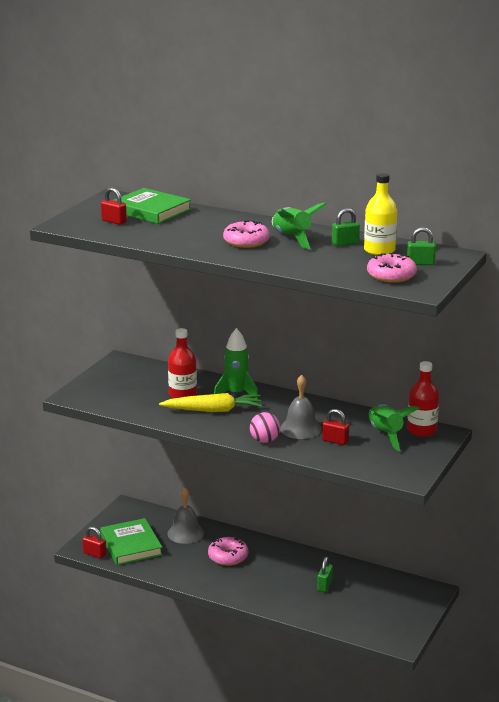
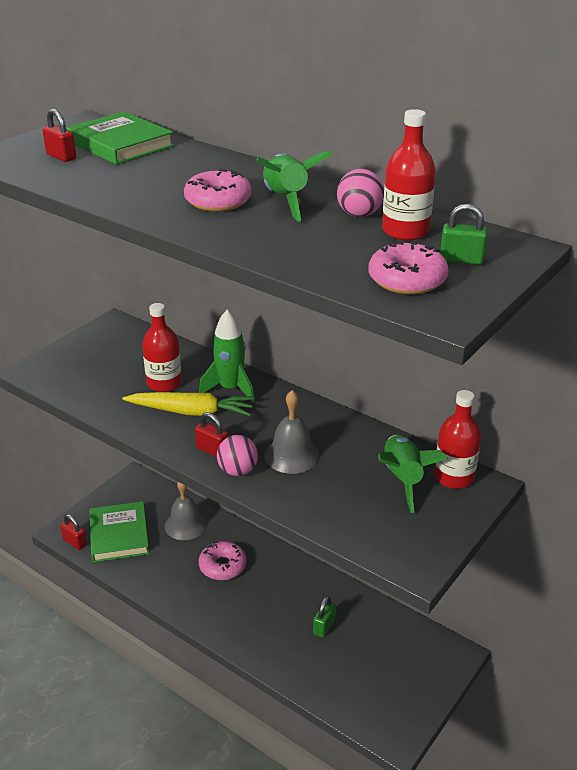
camera: 10 degrees right, 10 degrees up
(335, 441) = (331, 482): red padlock -> red padlock (212, 450)
(345, 243) = (359, 214): green padlock -> pink ball
(379, 250) = (405, 231): yellow bottle -> red bottle

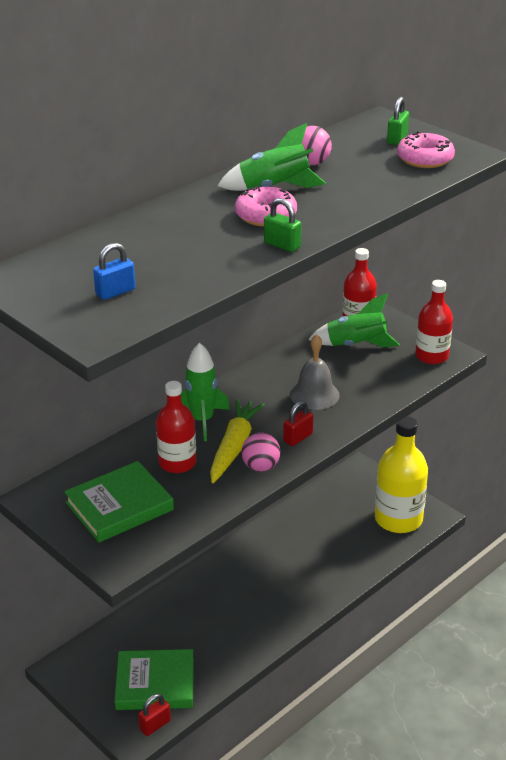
camera: 80 degrees left, 0 degrees up
(61, 157) = (115, 292): red padlock -> blue padlock
(120, 144) = (94, 259): green book -> green book (119, 506)
(185, 525) = (156, 625): grey bell -> none
(222, 566) = (226, 600): pink donut -> none
(238, 471) = (330, 425): pink ball -> pink ball (260, 467)
(324, 626) = (318, 539): green padlock -> green padlock (282, 245)
(378, 699) = (398, 519): none -> yellow bottle
(405, 231) = (346, 151): red bottle -> red bottle (431, 356)

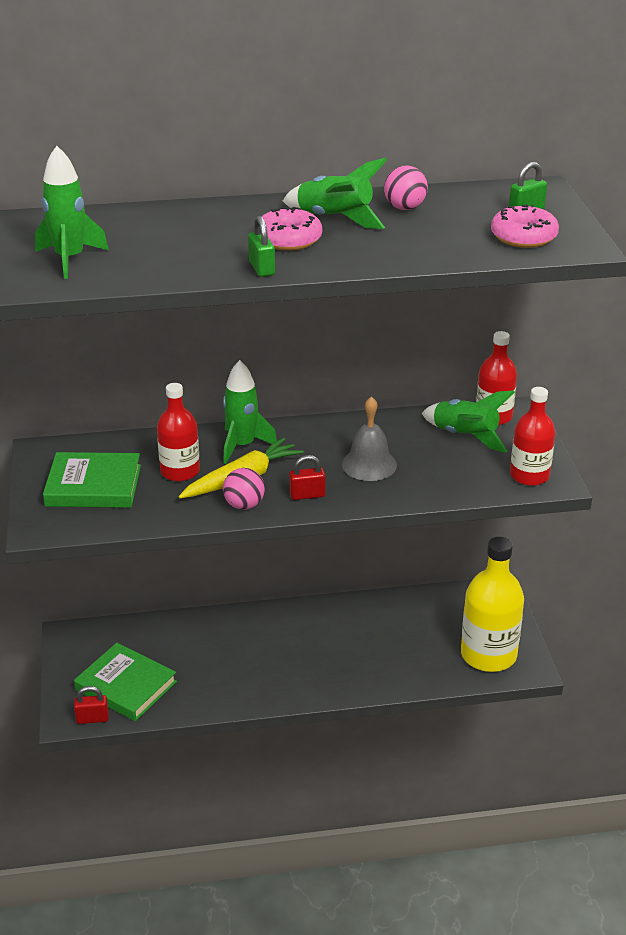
camera: 35 degrees right, 0 degrees up
(115, 292) = (70, 259): blue padlock -> green rocket

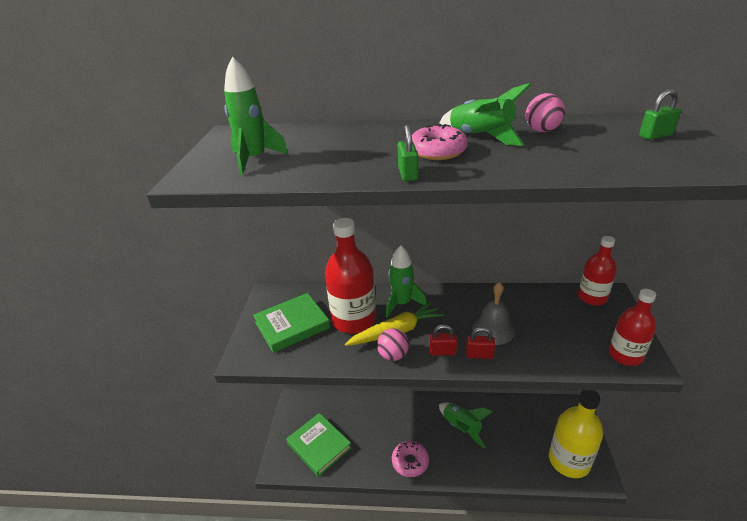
camera: 15 degrees right, 0 degrees up
(92, 718) = (292, 469): red padlock -> red padlock (479, 355)
(93, 486) = (292, 325): green book -> green book turned 45 degrees counterclockwise
(180, 471) = (354, 320): red bottle -> red bottle, size x1.59
(465, 436) = (569, 312): green rocket -> green rocket (461, 427)
(523, 237) = (659, 157): pink donut -> pink donut (410, 462)

